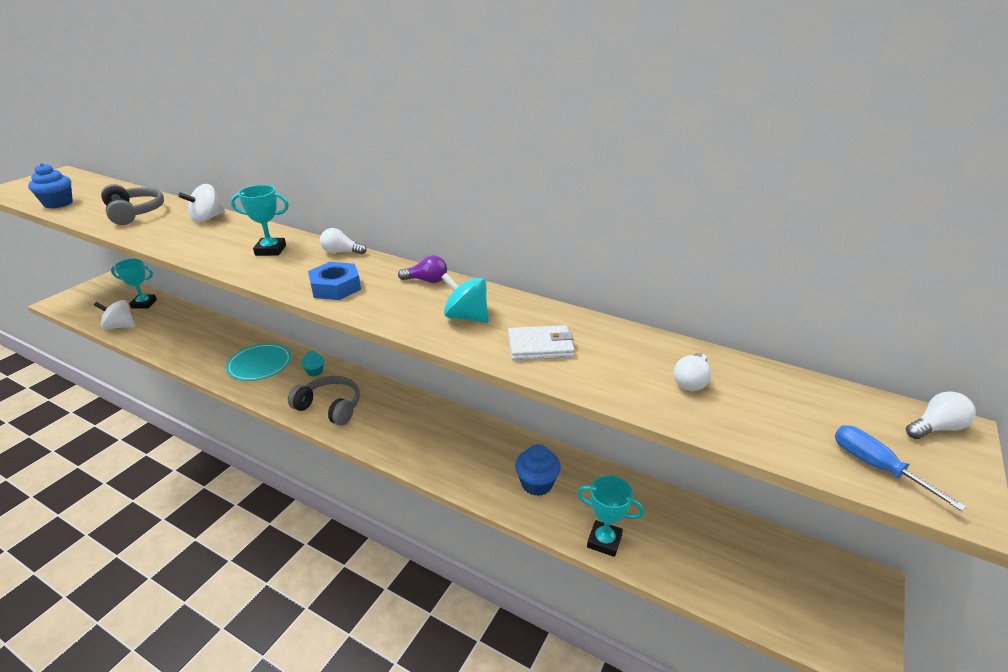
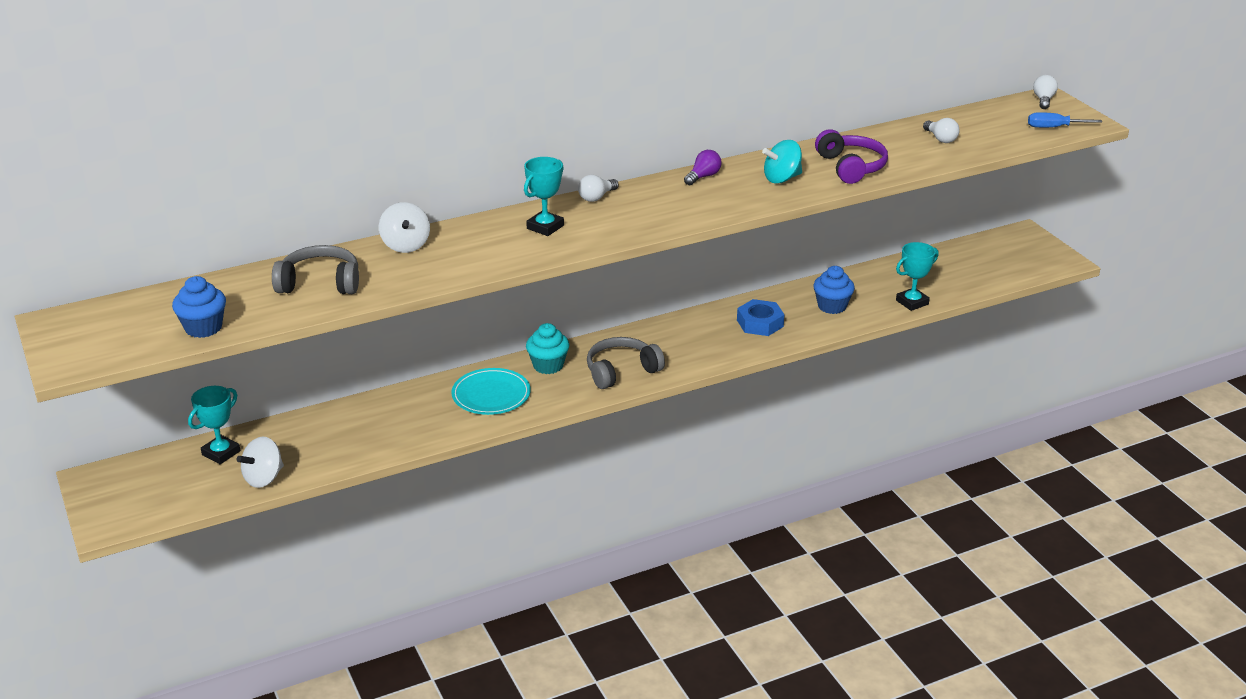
camera: 55 degrees left, 0 degrees up
(315, 372) = (548, 365): turquoise cupcake -> turquoise cupcake, size x1.63
(335, 287) = (667, 214): blue nut -> blue nut (760, 323)
(540, 346) = (851, 167): white wallet -> purple headphones

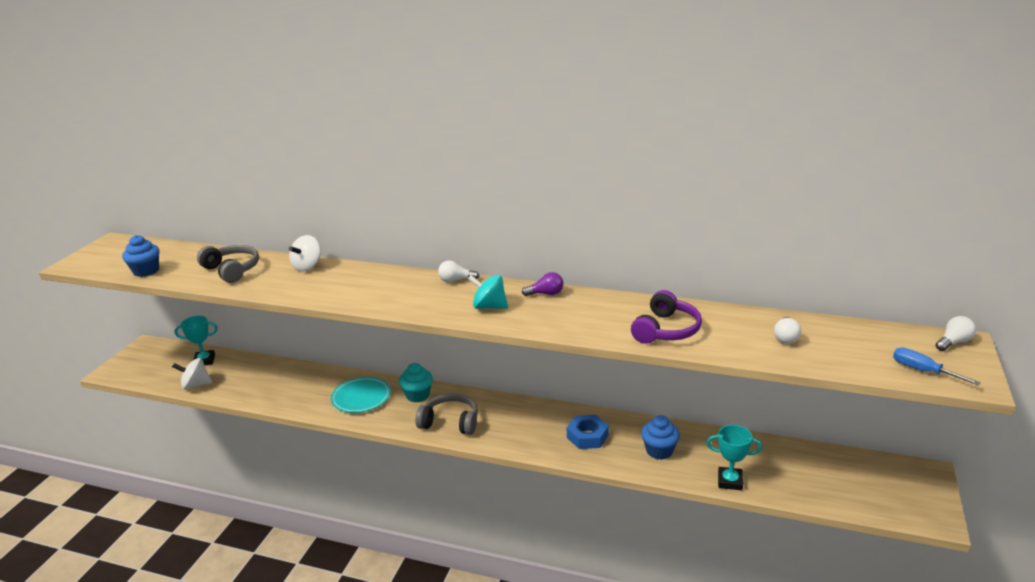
camera: 45 degrees right, 5 degrees down
(545, 227) = (392, 287): turquoise trophy -> none
(782, 178) = (597, 317): turquoise spinning top -> turquoise spinning top (489, 307)

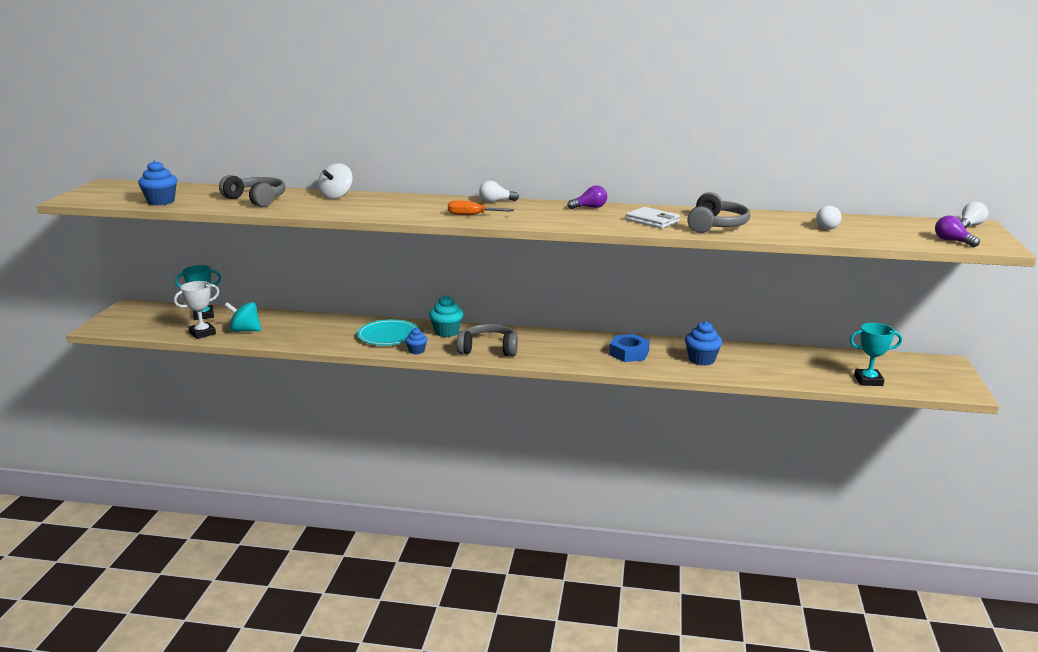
camera: 10 degrees left, 5 degrees down
(196, 385) = (202, 333): white spinning top -> white trophy
(381, 420) = (416, 351): none -> blue cupcake
(423, 303) = (472, 215): none -> orange screwdriver
(489, 307) = (539, 216): turquoise spinning top -> turquoise spinning top (245, 330)
(602, 319) = (652, 220): none -> white wallet
(666, 330) = (716, 225): purple headphones -> grey headphones
(730, 481) = (775, 376): turquoise trophy -> turquoise trophy (868, 380)
(923, 371) = (952, 241): blue screwdriver -> purple light bulb

